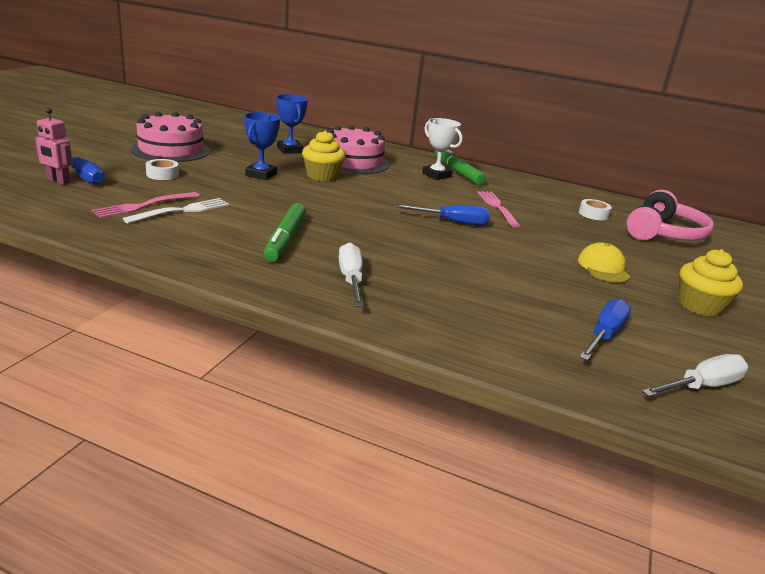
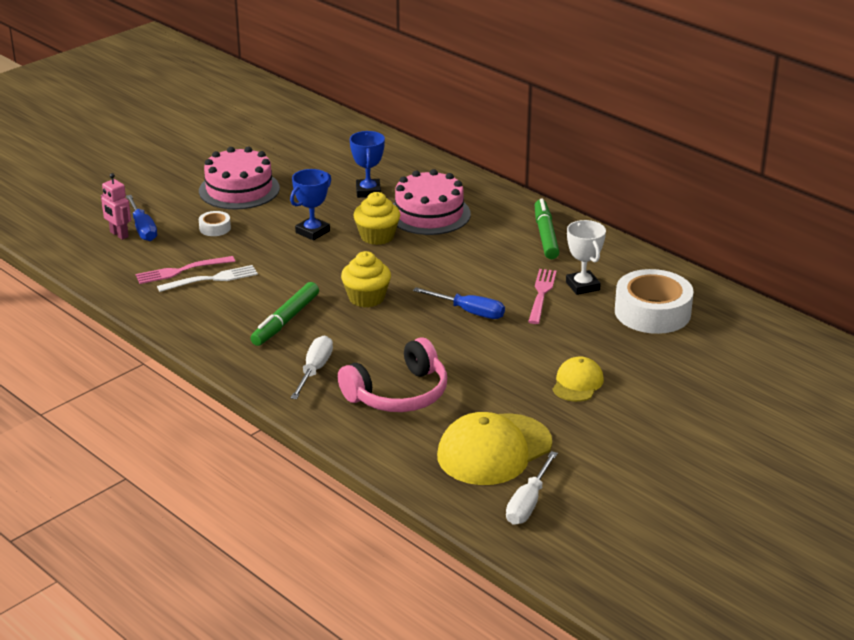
camera: 25 degrees right, 5 degrees up
(436, 175) = (514, 240): white trophy -> white trophy (582, 286)
(593, 214) = (652, 312): white tape -> white tape, size x2.23
(604, 335) = (494, 450): blue screwdriver -> yellow cap
(663, 233) = (711, 346): pink headphones -> pink headphones (398, 394)
(700, 306) = (629, 435): yellow cupcake -> yellow cupcake (366, 298)
(702, 386) = (528, 503): white screwdriver -> white screwdriver turned 120 degrees clockwise

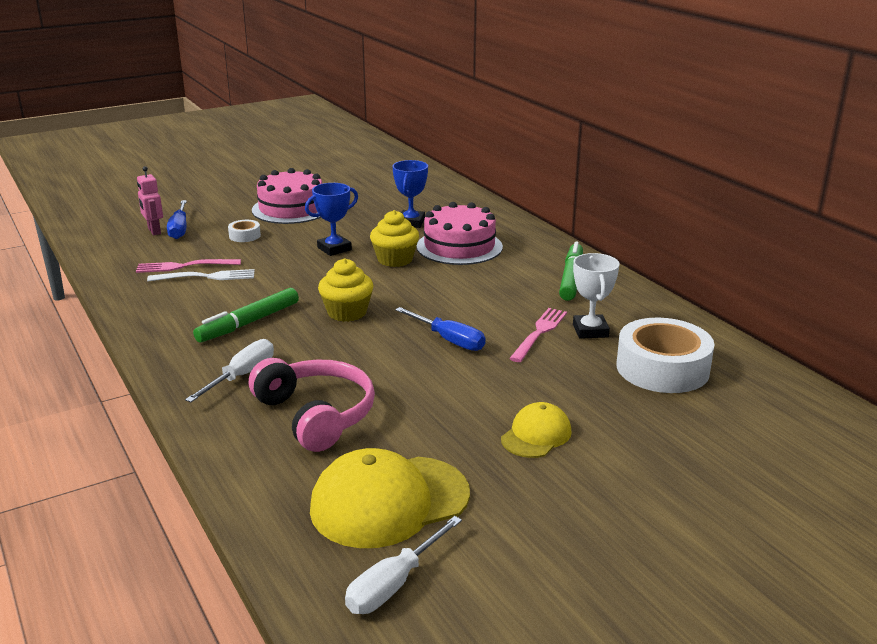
camera: 15 degrees right, 5 degrees down
(398, 394) = (316, 415): pink headphones -> pink headphones turned 105 degrees counterclockwise

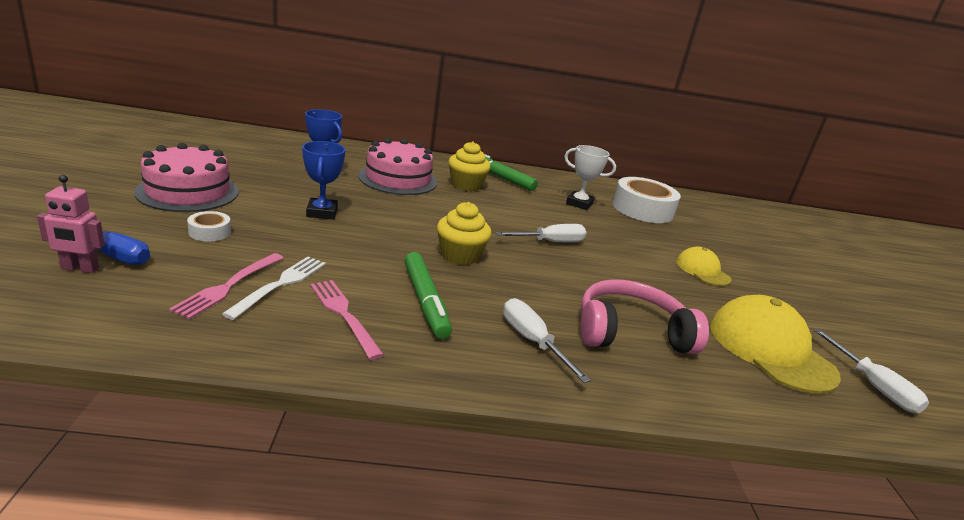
camera: 65 degrees left, 0 degrees up
(389, 501) = (770, 349): yellow cap -> yellow cap turned 150 degrees clockwise
(395, 259) = (385, 203): yellow cupcake -> yellow cupcake (466, 185)
(449, 340) = (550, 242): blue screwdriver -> white screwdriver
(539, 332) = (567, 215): pink fork -> pink fork (343, 314)

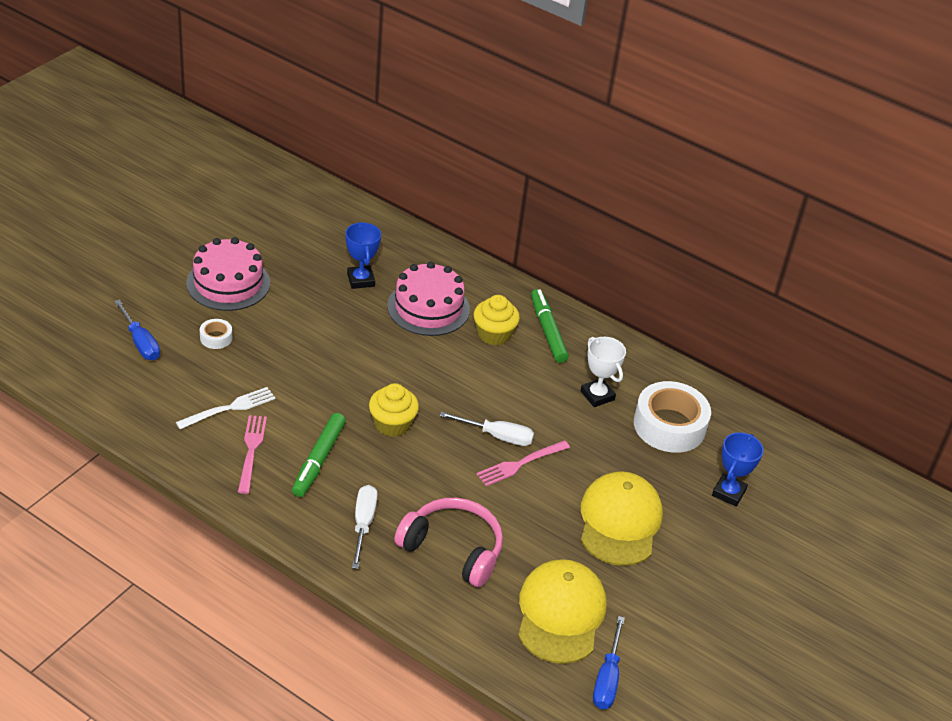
camera: 35 degrees right, 15 degrees up
(80, 269) = (117, 352): pink robot -> none
(228, 286) = (195, 398): pink fork -> pink fork (520, 464)
(322, 212) = (317, 338): blue trophy -> blue trophy (728, 493)
(702, 270) = (619, 521): yellow cap -> yellow cap, size x1.81
(873, 386) = (607, 678): white screwdriver -> blue screwdriver

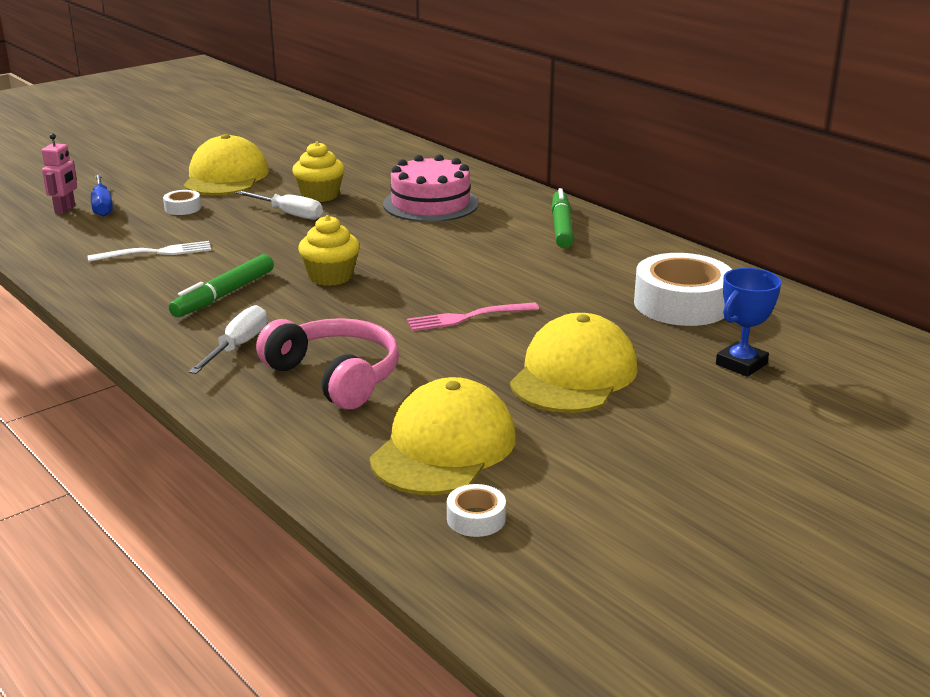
camera: 20 degrees right, 15 degrees down
(110, 352) = (65, 210): none -> pink robot
(228, 283) = (226, 177): pink cake -> yellow cap
(251, 450) = (153, 282): pink fork -> none
(361, 280) = (368, 183): blue trophy -> none
(494, 334) = (495, 225): yellow cupcake -> yellow cupcake (320, 195)
(497, 436) = (452, 295): white screwdriver -> white screwdriver (289, 214)
(597, 395) = (597, 275): white trophy -> none
(607, 678) = (476, 518): blue screwdriver -> white tape

